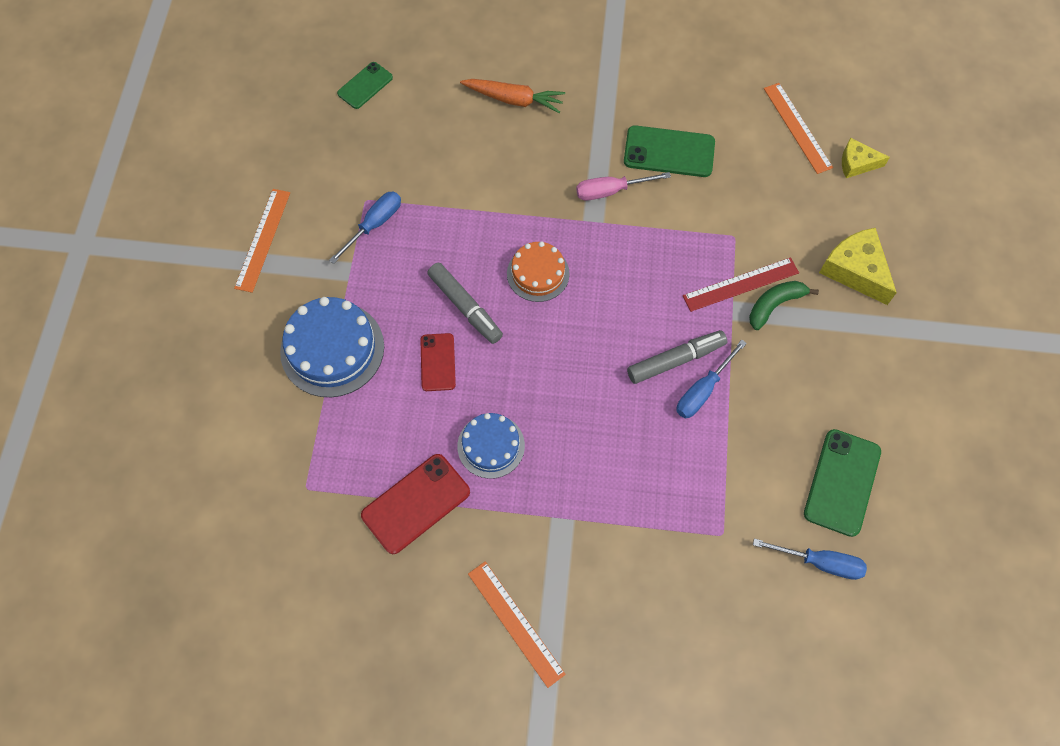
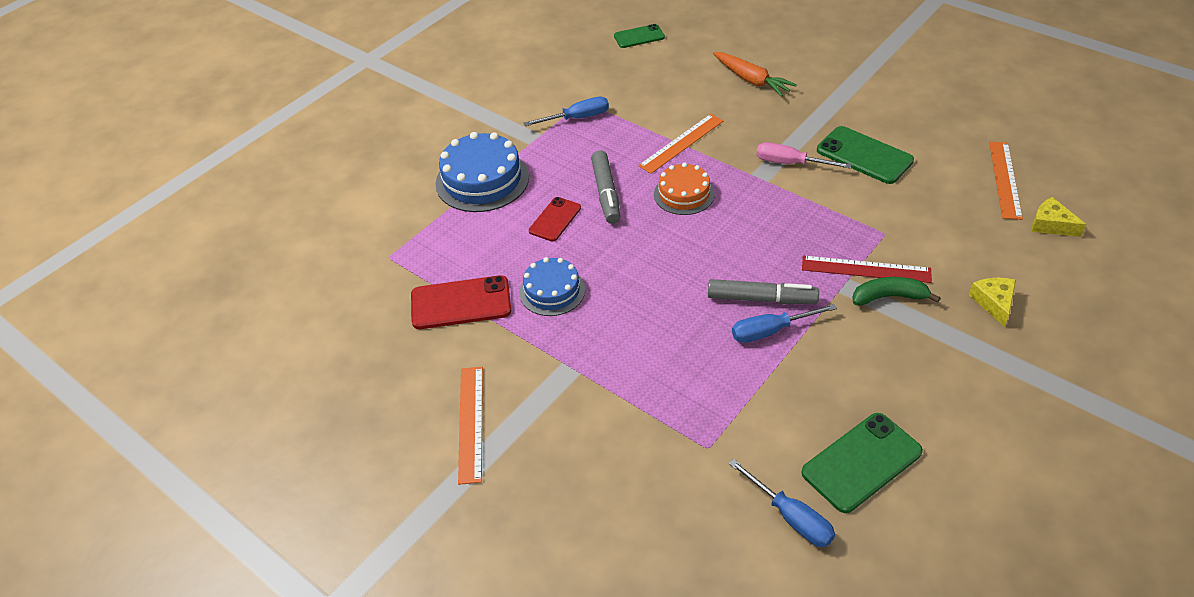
camera: 35 degrees right, 20 degrees down
(263, 239) = (489, 98): orange ruler -> orange ruler (681, 143)
(855, 270) = (993, 302): yellow cheese -> yellow cheese, size x0.62

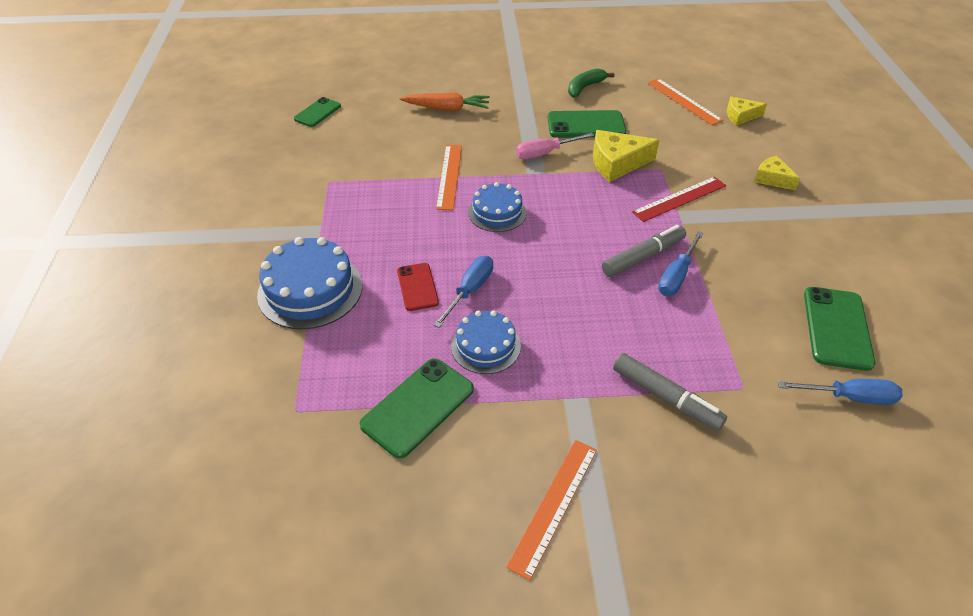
camera: 45 degrees left, 0 degrees up
(461, 303) = (417, 407): red phone -> green phone
(470, 423) = (554, 505): orange ruler -> orange ruler turned 75 degrees clockwise
(577, 118) = (339, 197): blue screwdriver -> blue screwdriver (470, 290)
(606, 193) = (435, 243): grey marker -> grey marker (665, 397)
(684, 194) = (497, 212): orange cake -> blue cake
(847, 206) = (616, 163): none -> yellow cheese
(889, 297) = (715, 209): green banana -> green banana (585, 87)

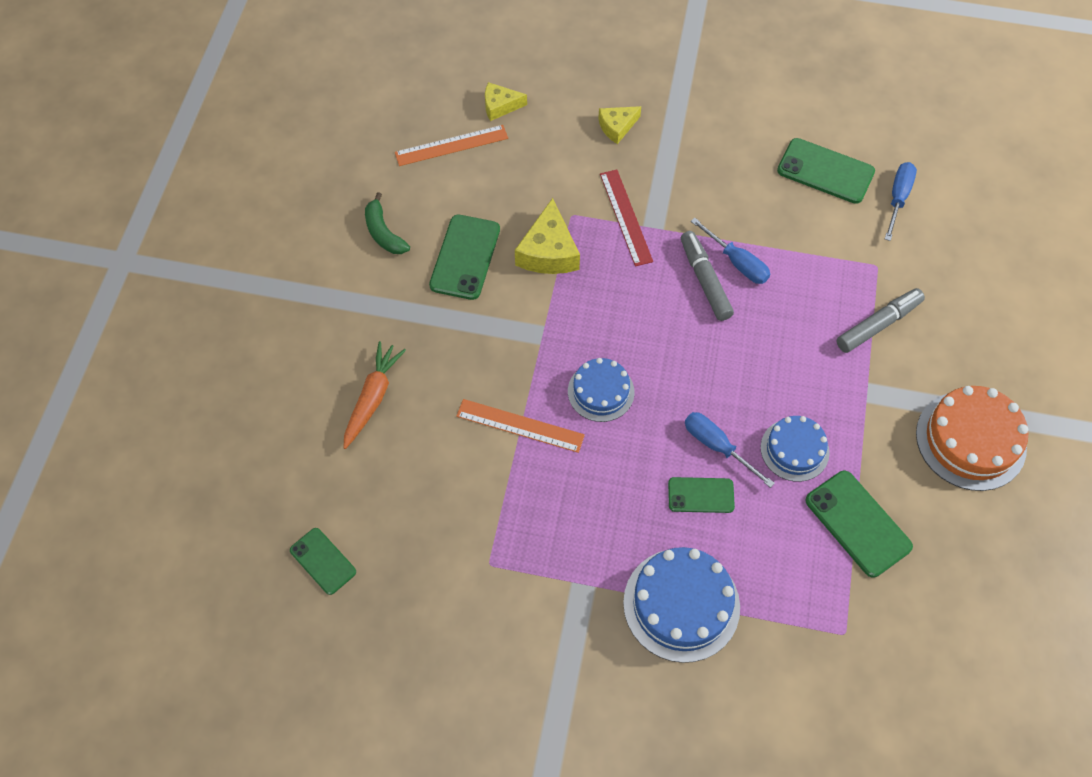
camera: 75 degrees left, 15 degrees up
(417, 287) = (701, 495): red phone -> green phone
(545, 153) = (507, 315): pink screwdriver -> none
(554, 505) = (970, 440): orange ruler -> orange cake
(740, 116) = (500, 106): yellow cheese -> yellow cheese turned 75 degrees clockwise

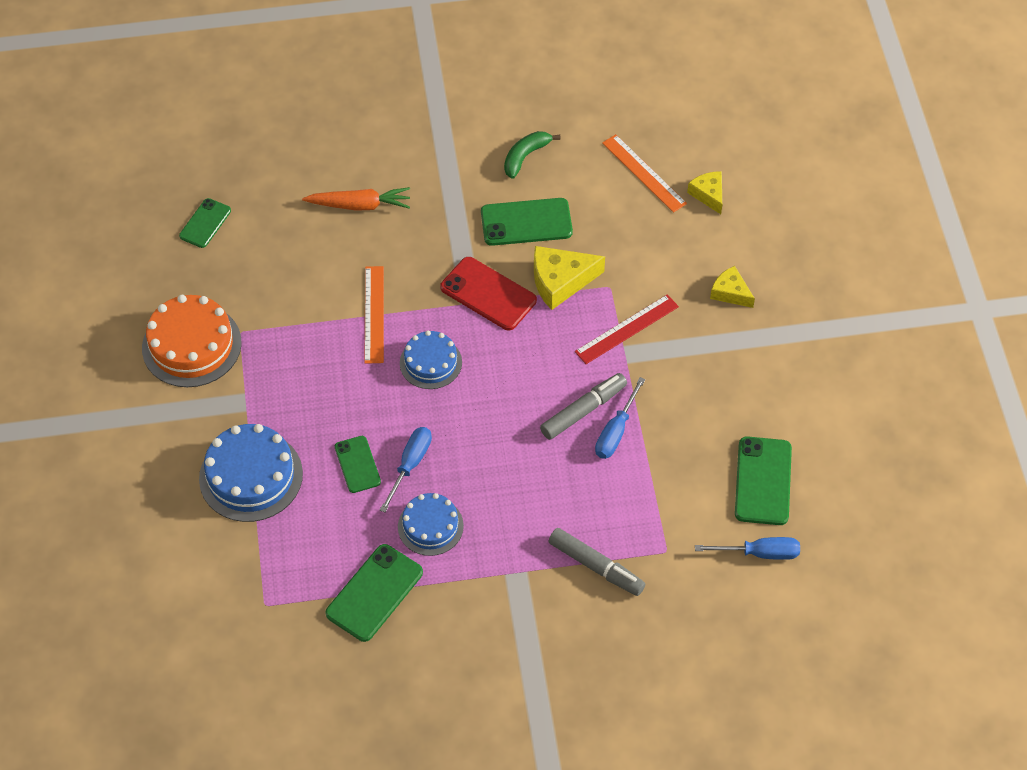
camera: 70 degrees right, 5 degrees down
(538, 316) = (488, 294): none -> red phone
(970, 440) = (497, 671): orange cake -> orange cake (191, 345)

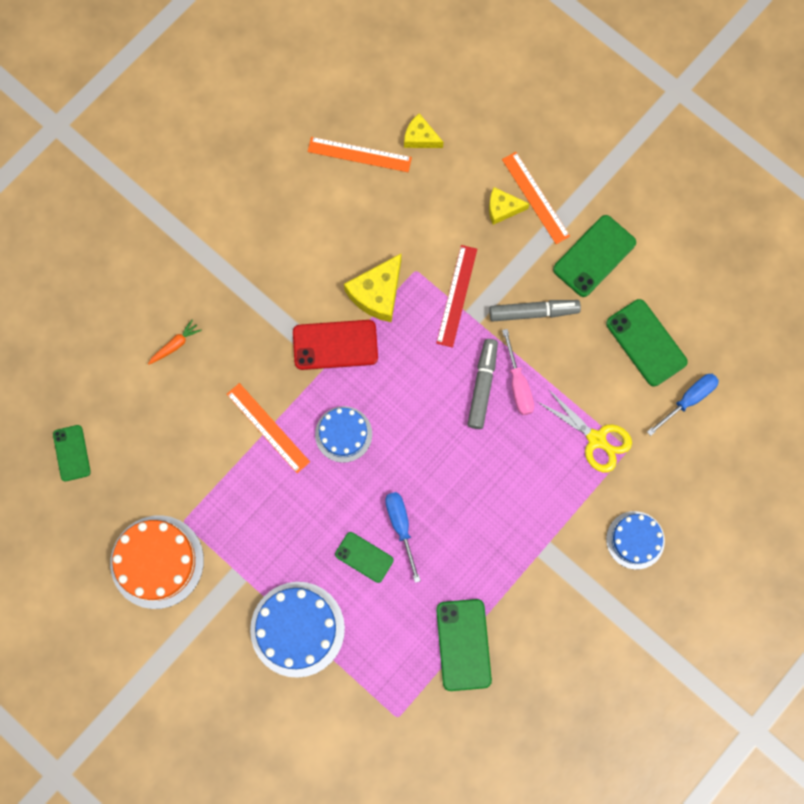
camera: 40 degrees left, 20 degrees up
(360, 205) = (175, 345): orange carrot -> orange carrot, size x0.61
(430, 526) = (456, 562): blue cake -> blue cake (635, 540)
(525, 157) = (261, 207): green banana -> none
(526, 222) = (311, 263): green phone -> green phone (594, 256)
(596, 566) = (592, 499): grey marker -> grey marker (533, 312)
(616, 432) = (518, 384): blue screwdriver -> pink screwdriver
(645, 523) = (597, 439): none -> yellow scissors
(767, 304) = (535, 197): none -> orange ruler

